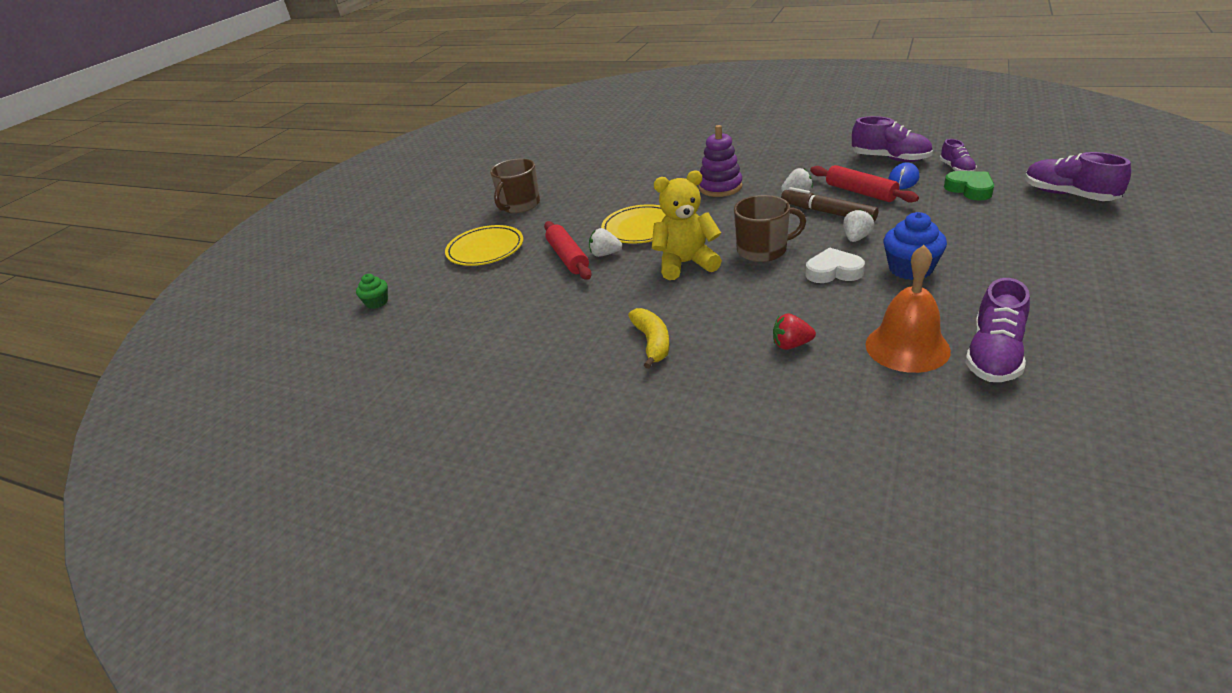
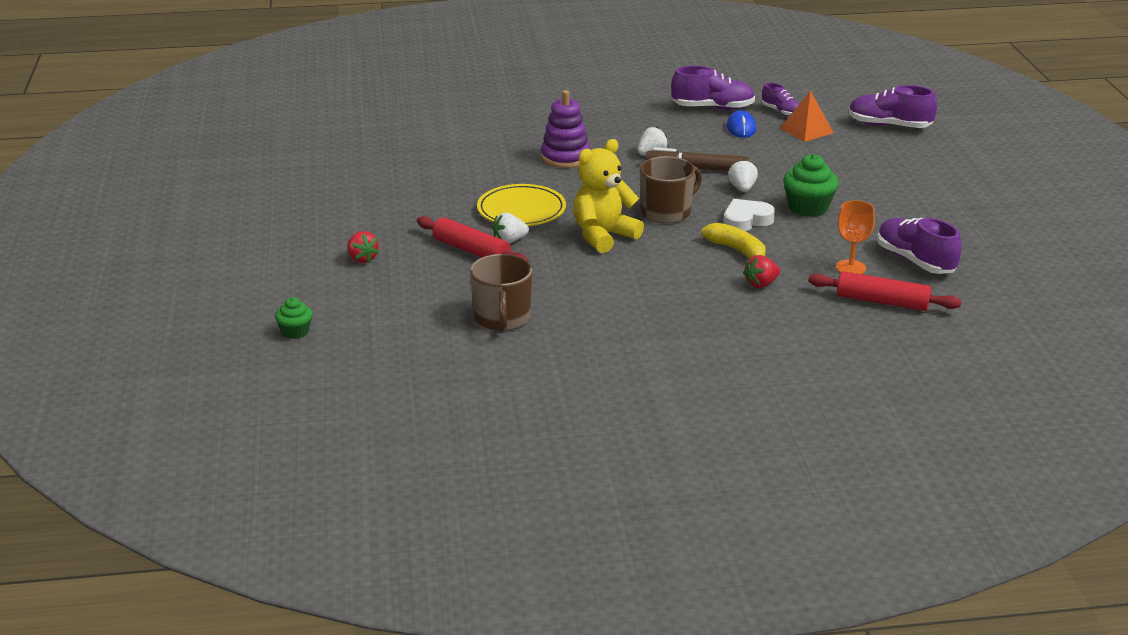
camera: 35 degrees left, 5 degrees down
(485, 249) = (362, 259): yellow plate -> red strawberry
(519, 205) = (345, 207): brown mug -> brown mug (502, 318)
(652, 343) = (640, 307): yellow banana -> yellow banana (737, 250)
(860, 192) = (711, 145): red rolling pin -> red rolling pin (882, 302)
(907, 347) = (850, 267): orange bell -> orange goblet
(910, 269) = (808, 207): blue cupcake -> green cupcake
(970, 189) = (806, 130): green heart -> orange pyramid
(994, 355) = (915, 261): purple shoe -> purple shoe turned 150 degrees clockwise

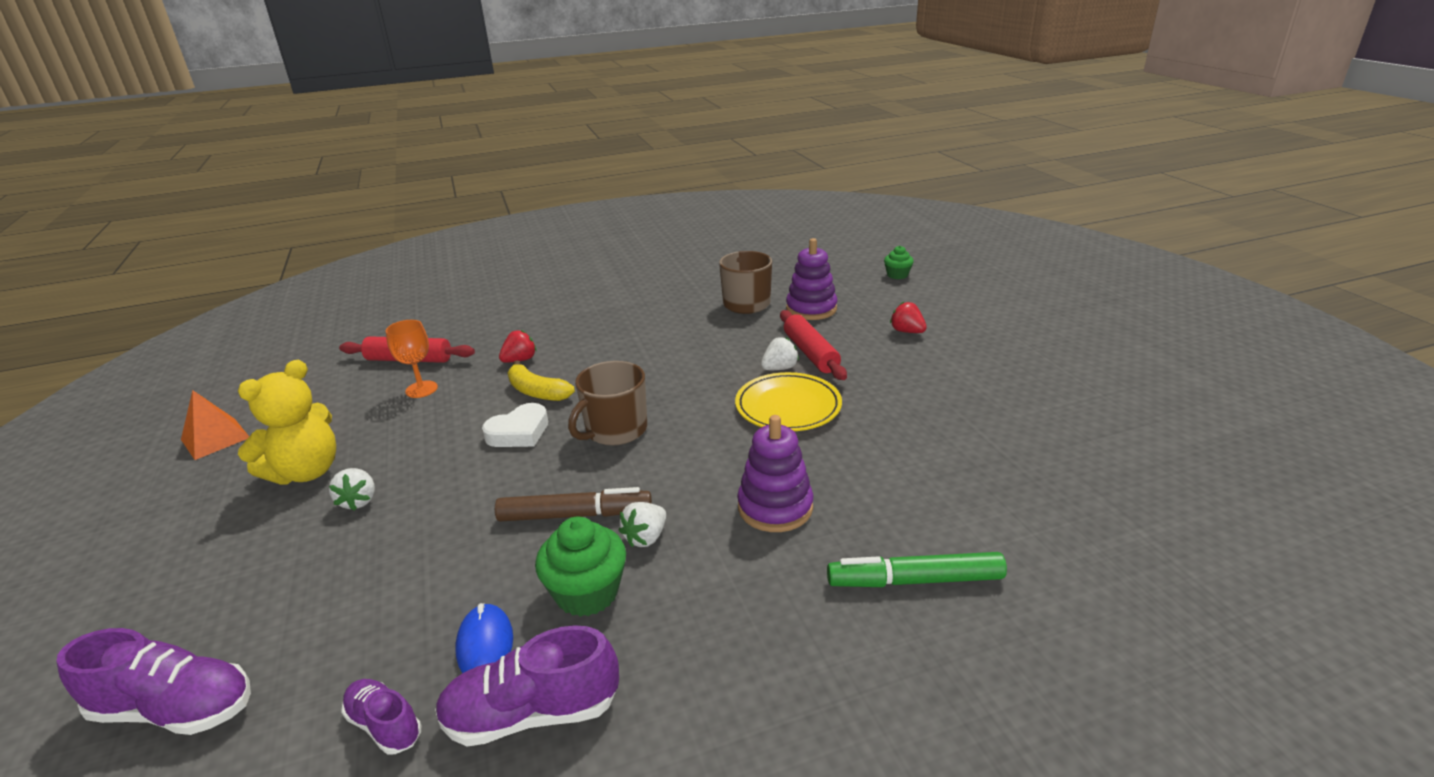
camera: 170 degrees right, 0 degrees up
(434, 299) = (811, 309): none -> purple stacking toy
(471, 251) = (810, 353): red rolling pin -> red rolling pin turned 45 degrees clockwise
(506, 123) = (916, 580): none -> green marker
(603, 236) = (683, 388): yellow teddy bear -> yellow teddy bear (306, 472)
(742, 188) = (514, 485): white strawberry -> white strawberry (358, 501)
(806, 130) = (359, 658): orange pyramid -> orange pyramid (215, 438)
(808, 207) = (434, 464): green cupcake -> green cupcake (587, 593)
(915, 261) = (346, 407): purple shoe -> none

